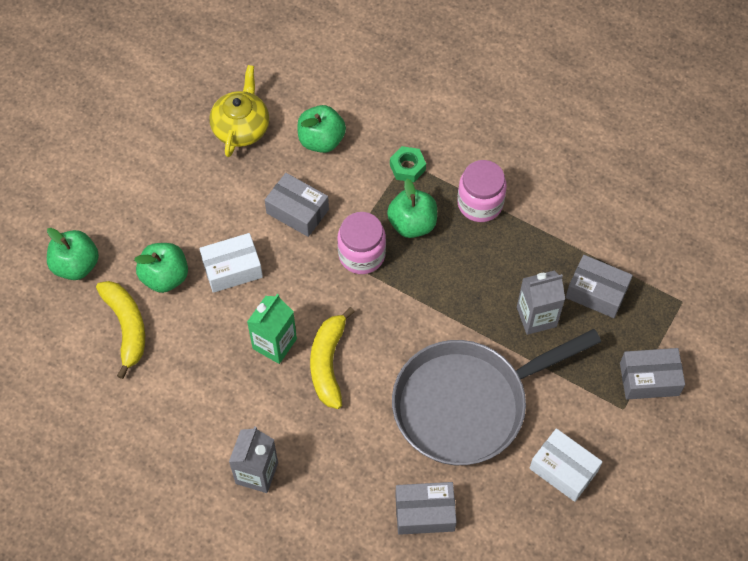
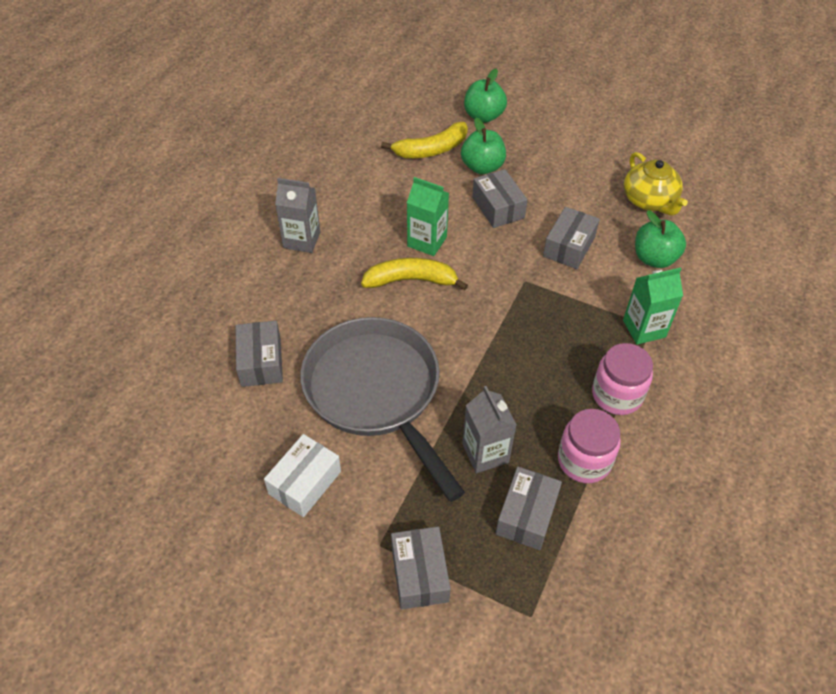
camera: 85 degrees right, 10 degrees down
(232, 269) = (498, 208): white box -> grey box
(241, 127) = (649, 200): yellow teapot -> yellow teapot turned 60 degrees clockwise
(361, 255) = (531, 297): pink jar -> pink jar (584, 460)
(407, 167) = (644, 328): green nut -> green carton
(412, 224) = (576, 336): green apple -> none

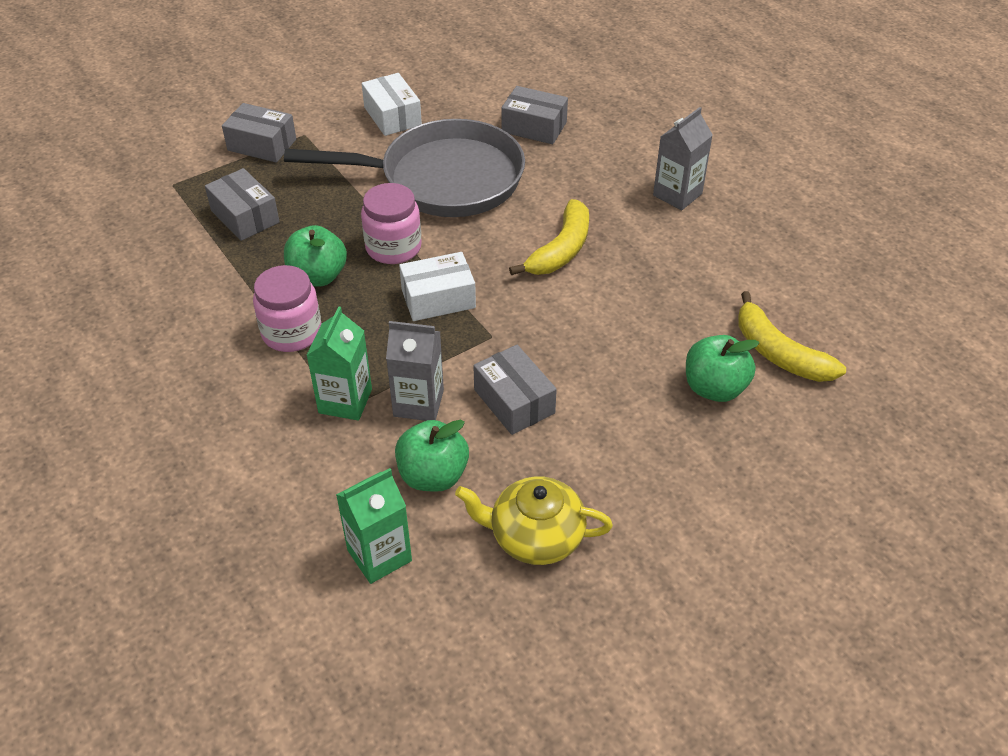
camera: 120 degrees right, 5 degrees down
(427, 241) = (610, 283): green carton -> green carton (379, 555)
(431, 149) = (779, 353): yellow banana -> yellow banana turned 45 degrees counterclockwise
(483, 116) = (829, 440): green apple -> green apple (318, 276)
(485, 453) = (321, 218): grey carton -> grey carton (418, 403)
(498, 208) = (626, 368): grey box -> none
(514, 326) = (438, 298): none -> white box
(584, 460) = (253, 274): pink jar -> pink jar (393, 247)

